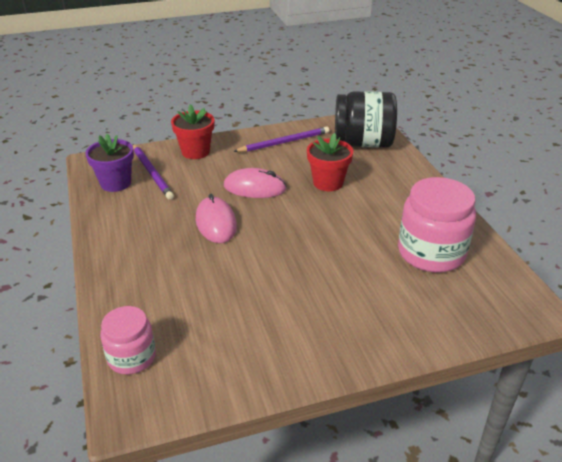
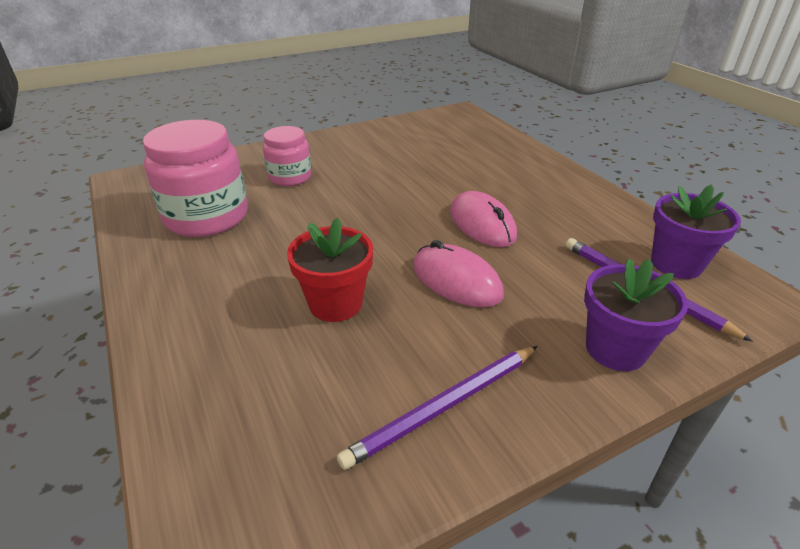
camera: 170 degrees right, 0 degrees up
(131, 357) = (480, 130): pink jar -> pink jar (290, 177)
(195, 152) = (615, 349): red flower pot -> purple flower pot
(255, 187) = (456, 280): pink mouse -> pink mouse turned 45 degrees clockwise
(363, 143) = (251, 431): black jar -> none

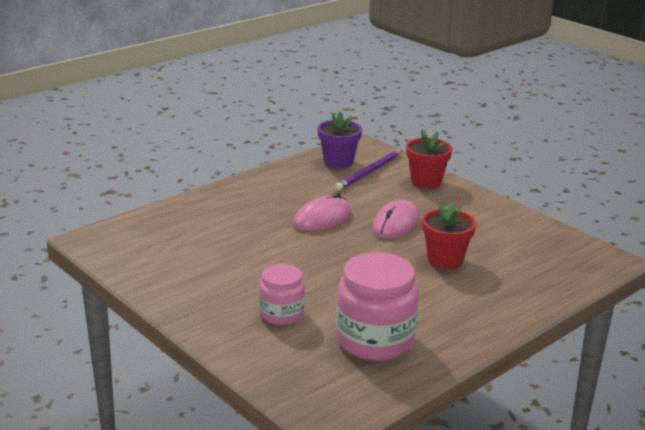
camera: 105 degrees left, 10 degrees down
(444, 407) = (497, 221): purple pencil -> none
(615, 349) = (426, 181): purple flower pot -> red flower pot

